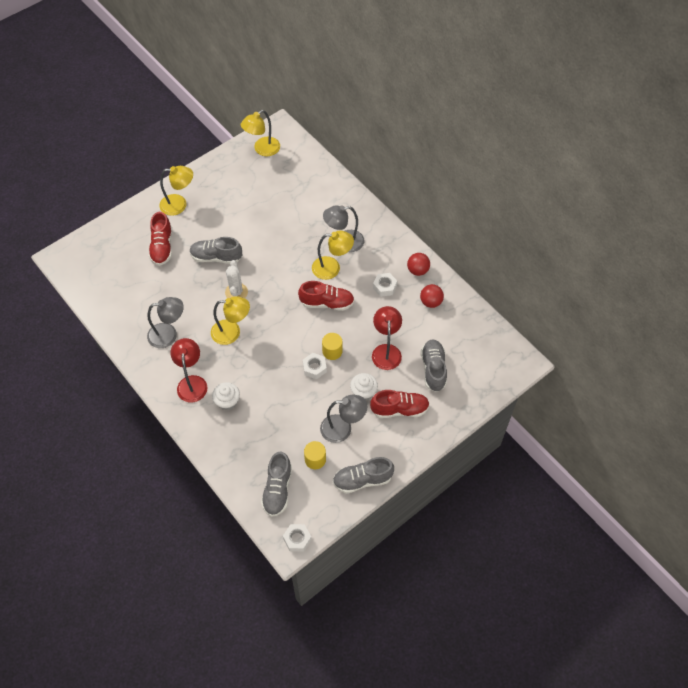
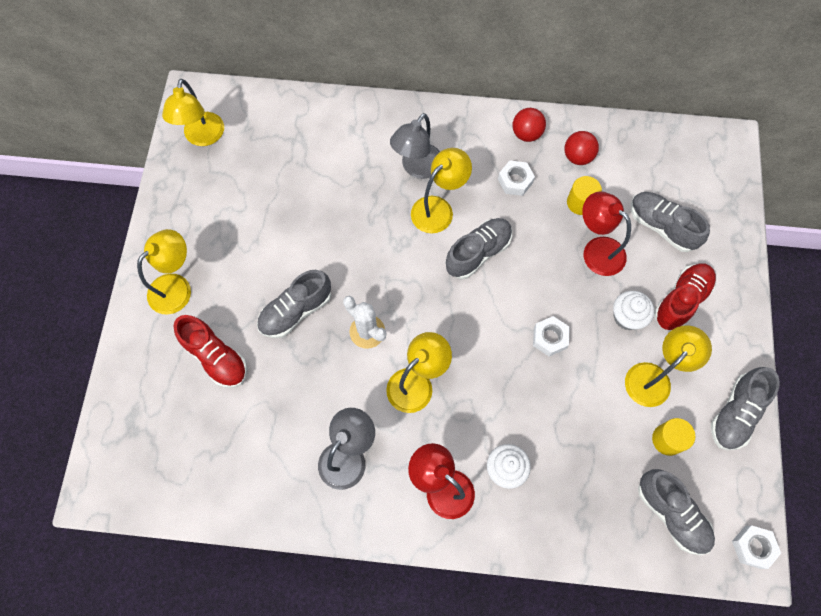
camera: 45 degrees left, 10 degrees up
(327, 303) = (478, 253): red shoe -> grey shoe
(332, 351) = (545, 302): yellow cylinder -> yellow cylinder (580, 202)
(343, 428) = (654, 377): grey lamp -> yellow lamp

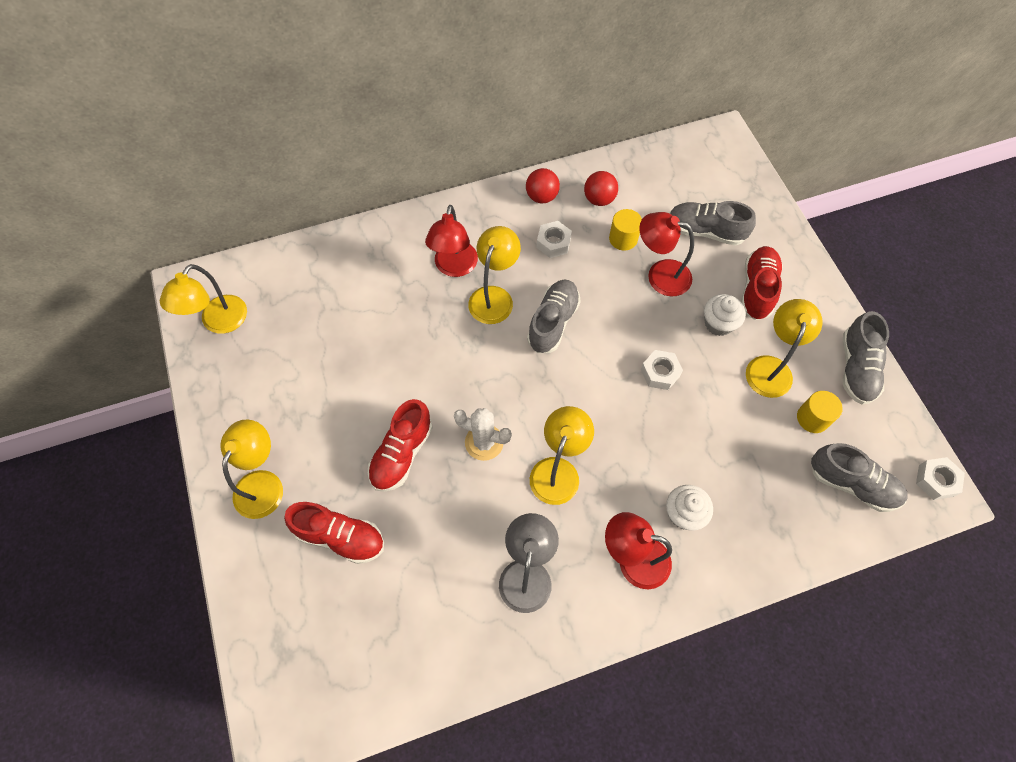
camera: 25 degrees left, 5 degrees down
(202, 137) = (219, 322): yellow lamp -> yellow lamp turned 45 degrees clockwise
(296, 311) = (402, 453): grey shoe -> red shoe
(417, 168) = (454, 267): grey lamp -> red lamp

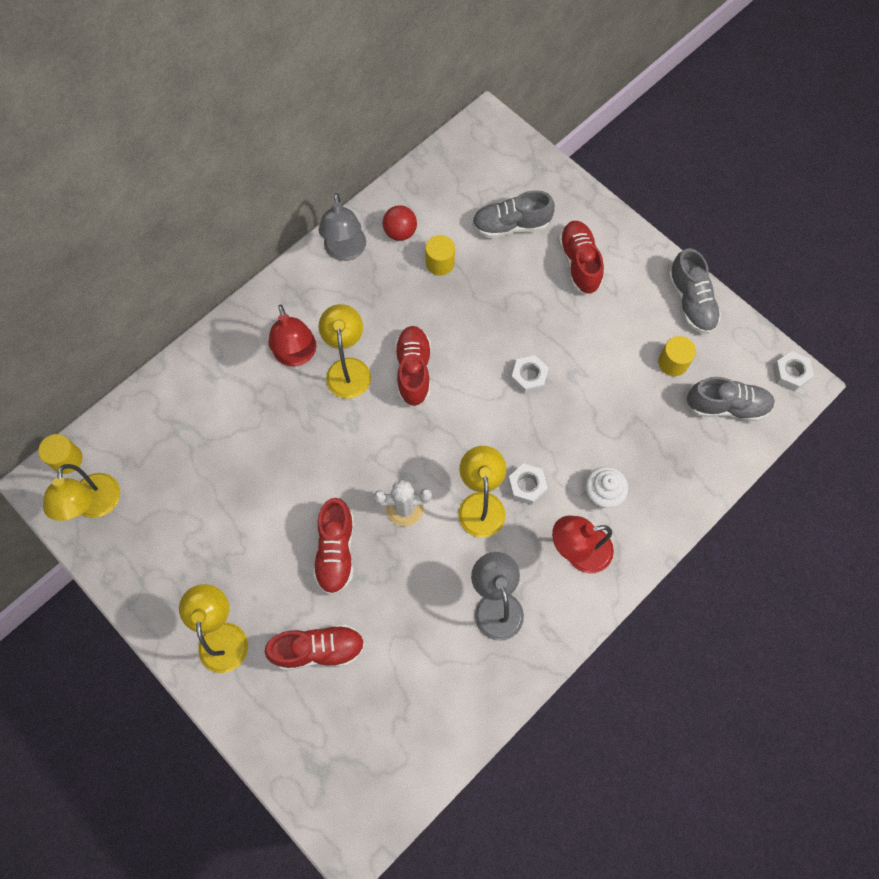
camera: 25 degrees left, 5 degrees up
(217, 274) = (67, 459): none -> yellow cylinder
(541, 197) = (345, 251): red ball -> grey lamp
(553, 243) = (378, 293): white nut -> white nut (527, 486)
(553, 322) = (413, 370): grey shoe -> red shoe
(660, 275) = (488, 285): red lamp -> none
(718, 323) = (559, 310): white cupcake -> none
(770, 367) = (620, 332): yellow lamp -> none

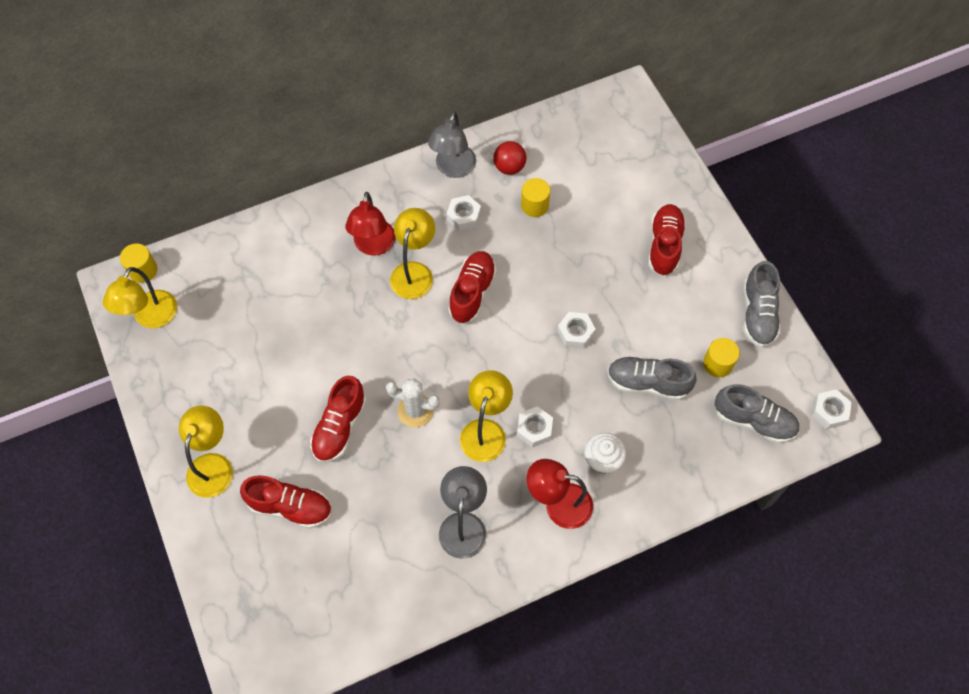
camera: 20 degrees right, 5 degrees down
(375, 296) = (463, 216): none -> white nut
(511, 225) = (614, 192): grey shoe -> grey shoe (647, 383)

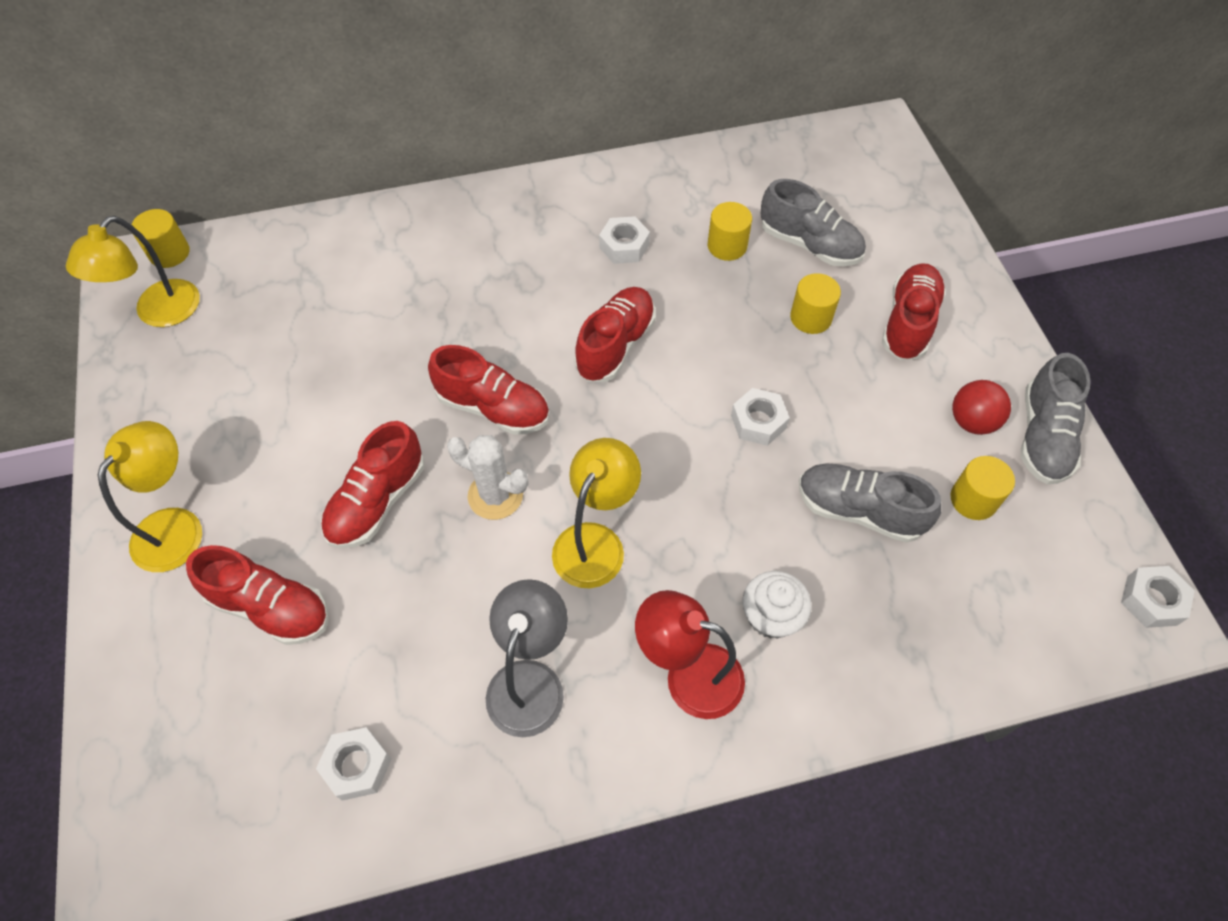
camera: 10 degrees right, 5 degrees down
(373, 246) = (490, 266): red lamp -> none
(400, 350) = (493, 408): none -> red shoe
(414, 272) = (538, 307): yellow lamp -> none
(453, 169) = (622, 186): grey lamp -> none
(509, 167) = (700, 195): red ball -> red ball (972, 421)
(534, 429) = (671, 551): white nut -> white nut (357, 766)
(599, 252) = (811, 317): none -> yellow cylinder
(754, 420) = (1025, 595): grey shoe -> grey shoe (809, 244)

